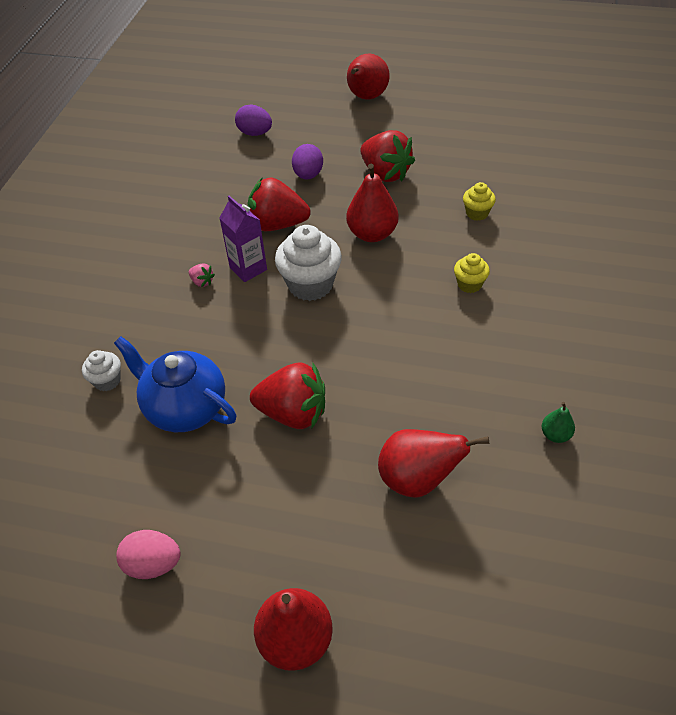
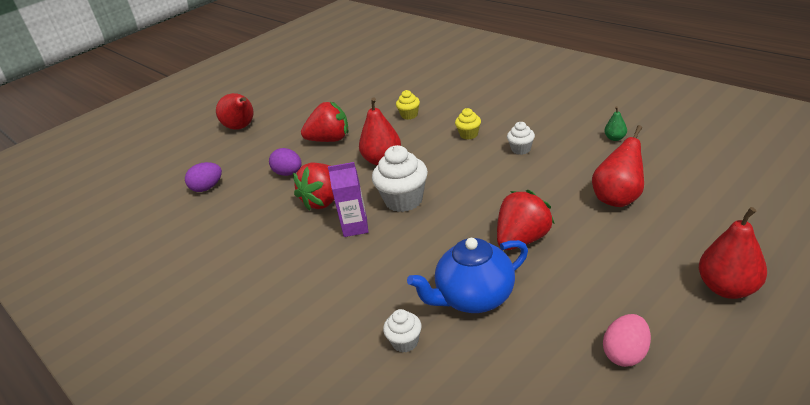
camera: 55 degrees left, 15 degrees down
(202, 282) = (344, 256): pink strawberry -> none
(468, 346) = (521, 149): none -> white cupcake

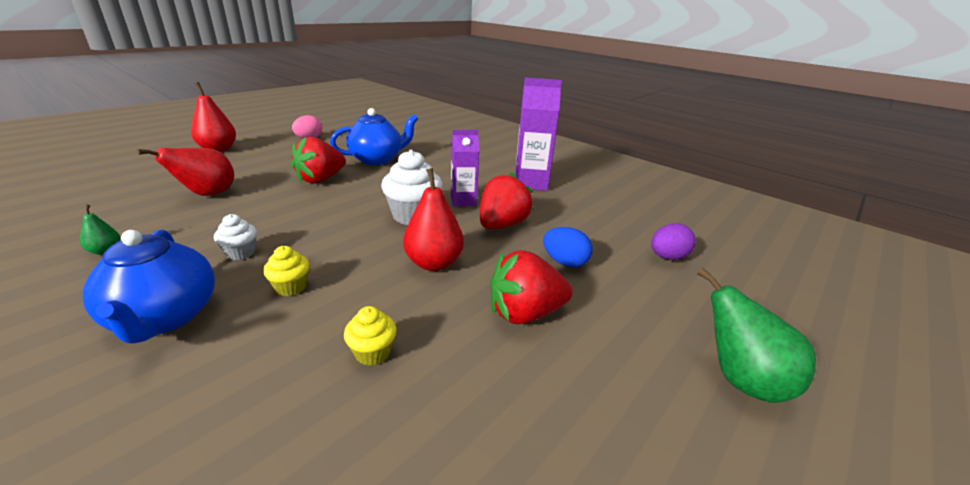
camera: 170 degrees right, 5 degrees down
(241, 127) = (740, 379): red pear -> green pear
(269, 271) = (530, 183): none -> purple carton
(288, 173) = (564, 262): purple egg -> blue egg
(405, 342) = (426, 150): white cupcake -> none
(523, 114) = (165, 317): none -> blue teapot

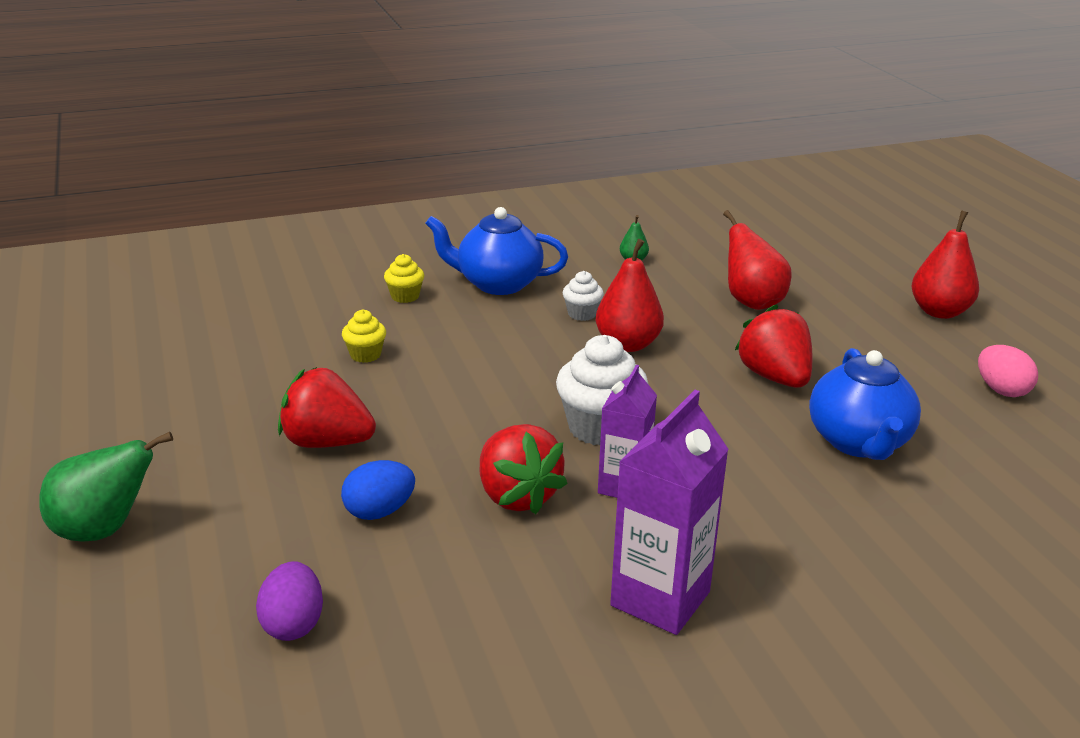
camera: 120 degrees right, 0 degrees up
(291, 287) = (495, 332): yellow cupcake -> yellow cupcake (405, 296)
(434, 263) = (467, 414): red pear -> red pear (628, 344)
(525, 313) = (327, 442): red strawberry -> red strawberry turned 90 degrees counterclockwise

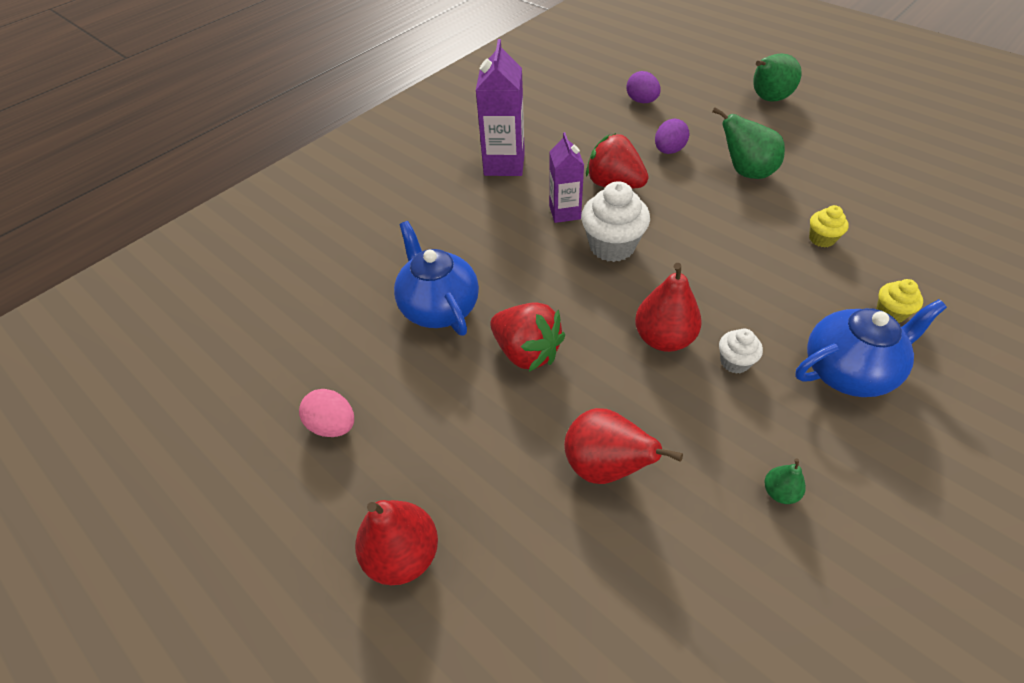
camera: 155 degrees right, 20 degrees up
(327, 442) = (745, 172): red strawberry -> green pear
(379, 511) = (669, 150): blue egg -> purple egg

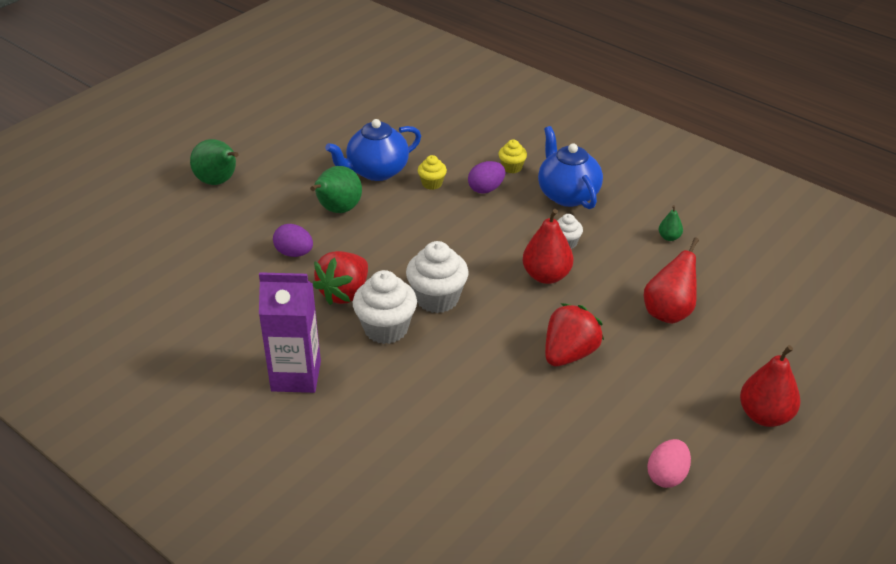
camera: 95 degrees left, 10 degrees down
(439, 308) = (521, 415): blue teapot -> blue teapot (376, 171)
(565, 212) = (386, 329): purple carton -> white cupcake
(641, 101) = (195, 265): purple egg -> purple egg (486, 189)

